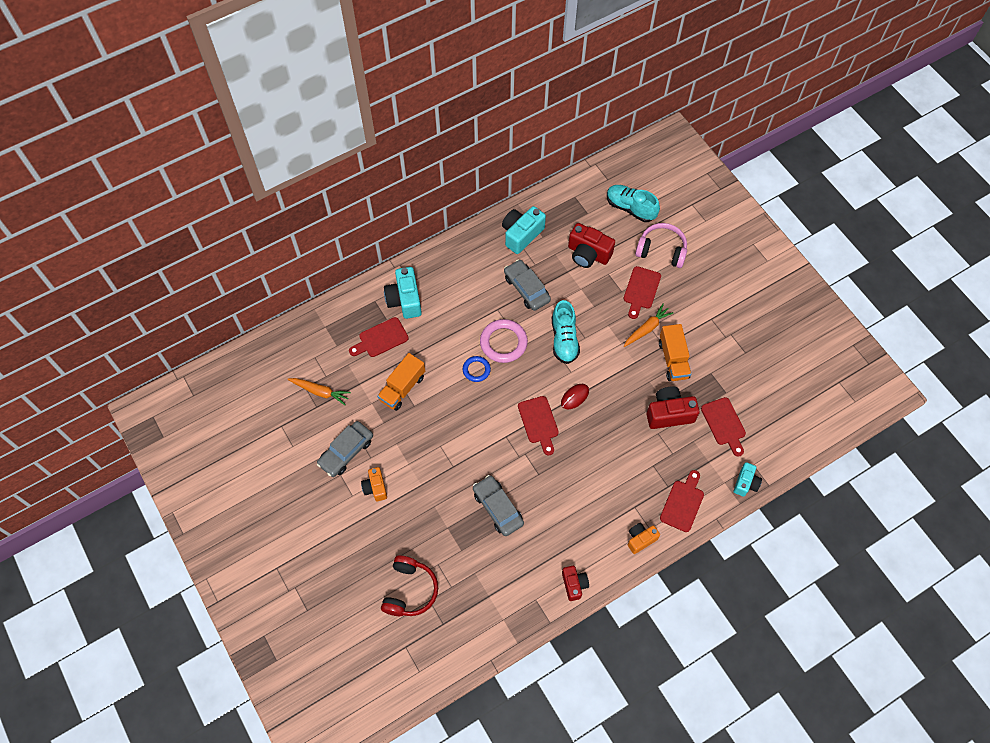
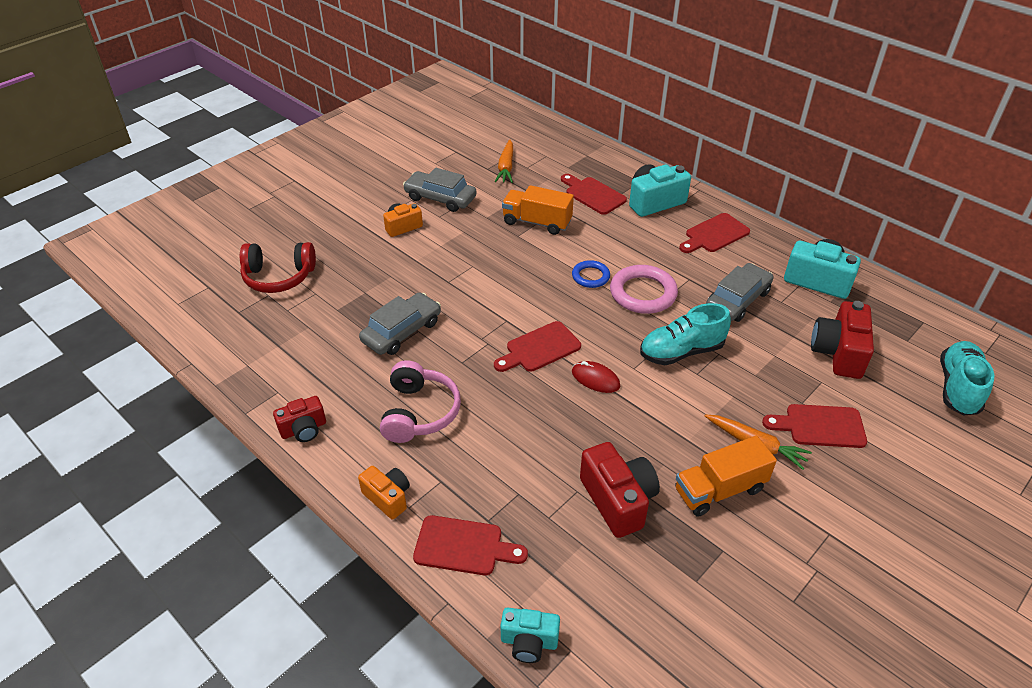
camera: 75 degrees right, 20 degrees down
(661, 250) = (912, 440): pink headphones -> pink headphones (419, 412)
(724, 424) = (633, 587): red cutting board -> red cutting board (714, 234)

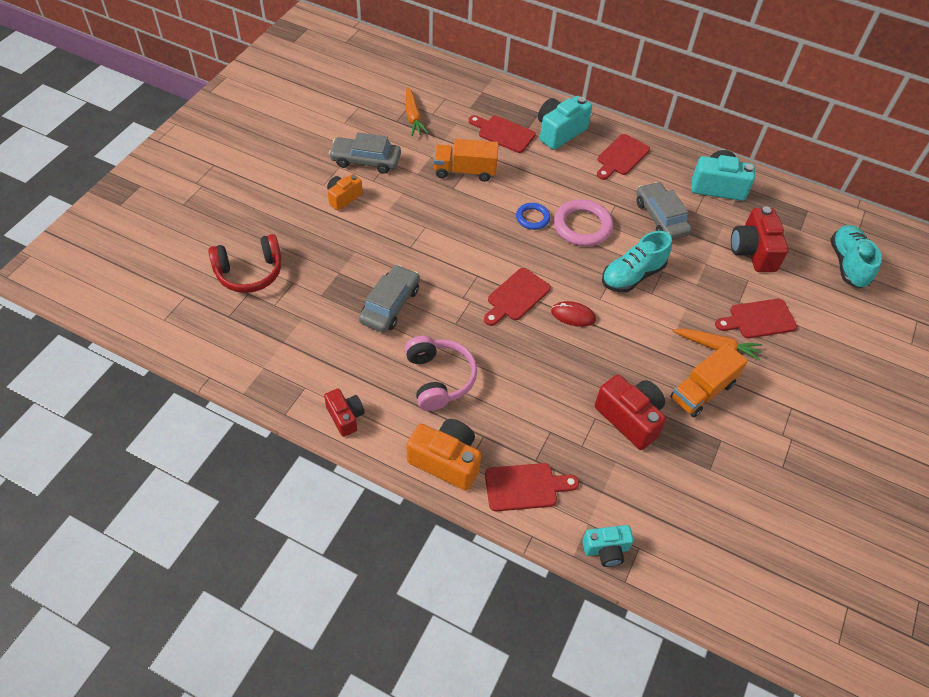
camera: 20 degrees left, 10 degrees up
(303, 429) = (345, 417): red camera -> red camera turned 75 degrees counterclockwise
(388, 498) = (446, 461): orange camera -> orange camera, size x1.63
(737, 300) = (661, 218): grey car -> grey car turned 45 degrees counterclockwise

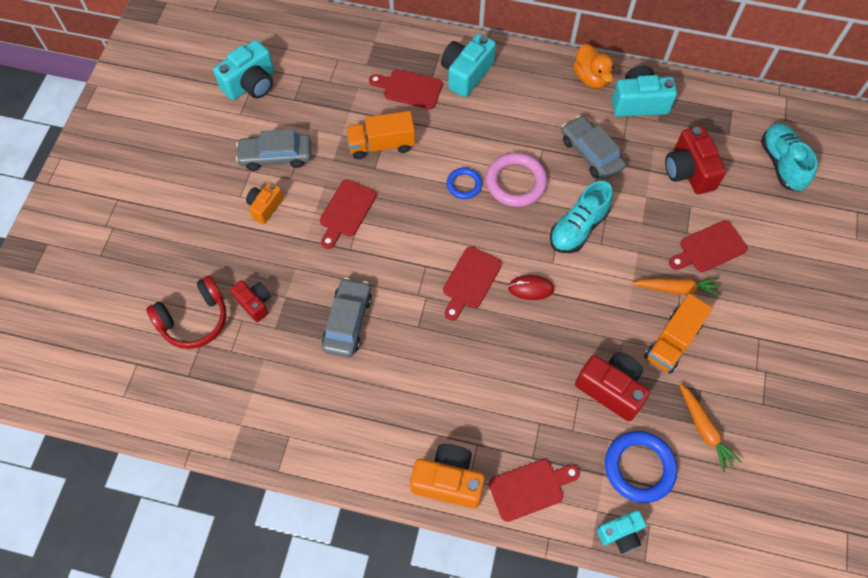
camera: 10 degrees left, 10 degrees up
(345, 417) = (338, 459): red camera -> red camera (254, 303)
(361, 102) = (251, 84): none -> turquoise camera
(413, 117) = (310, 90): orange carrot -> orange carrot (704, 429)
(439, 379) = (418, 393): pink headphones -> none
(621, 157) = (535, 89): red cutting board -> red cutting board (346, 211)
(640, 494) = (639, 467): none -> blue ring
(676, 158) = (591, 78): none -> orange duck

